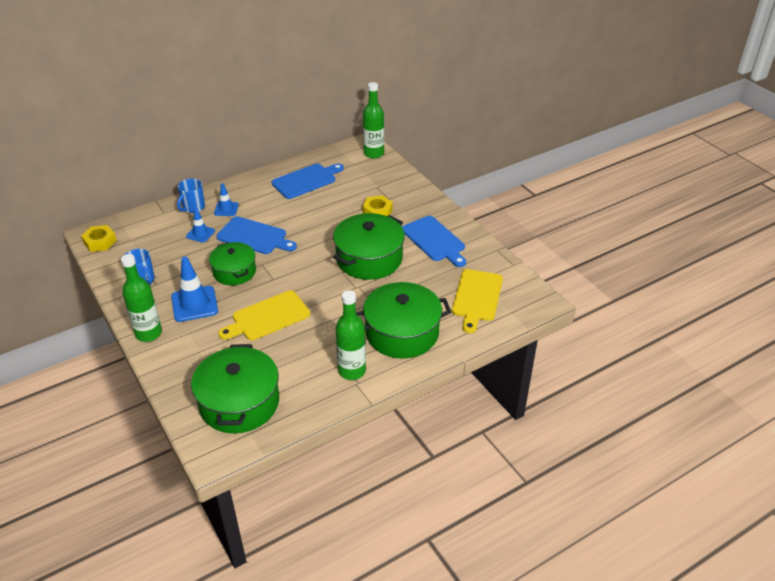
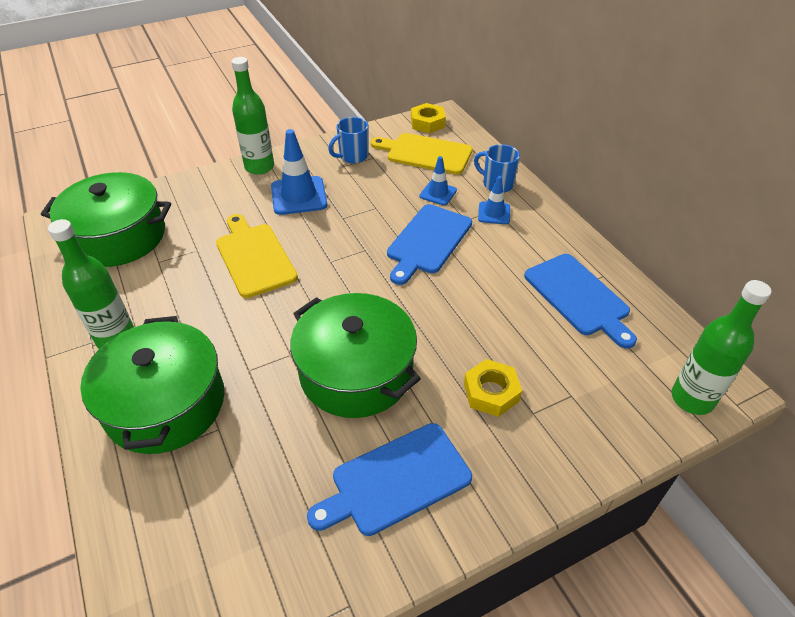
camera: 95 degrees right, 5 degrees up
(234, 272) = (353, 225): green pot -> none
(477, 297) = (210, 535): yellow cutting board -> yellow cutting board (425, 153)

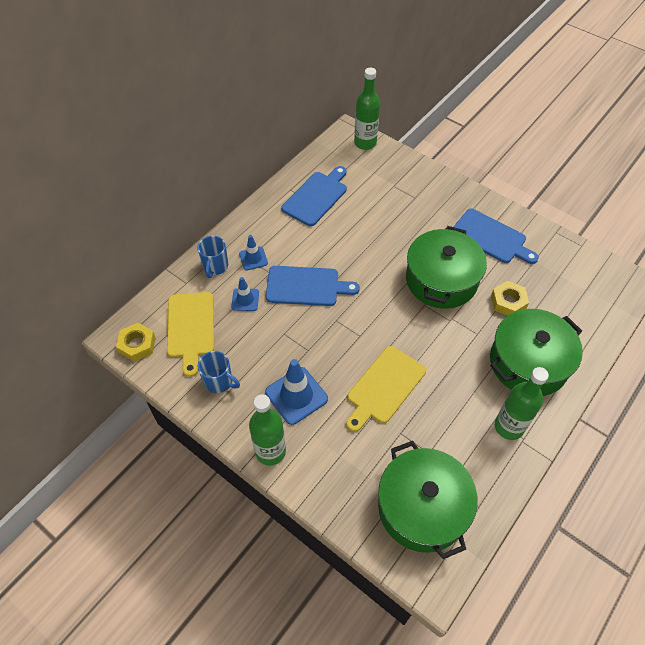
camera: 115 degrees left, 10 degrees up
(491, 392) = (413, 217): yellow nut -> yellow nut (508, 302)

